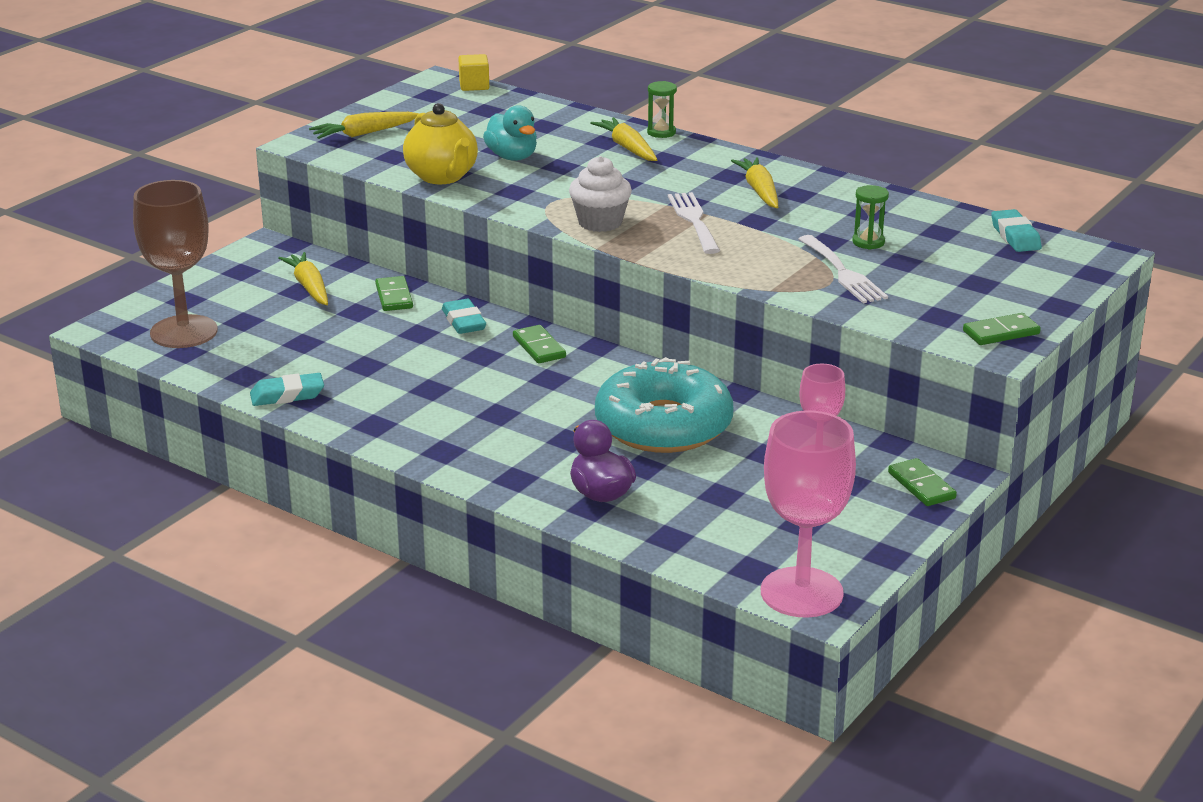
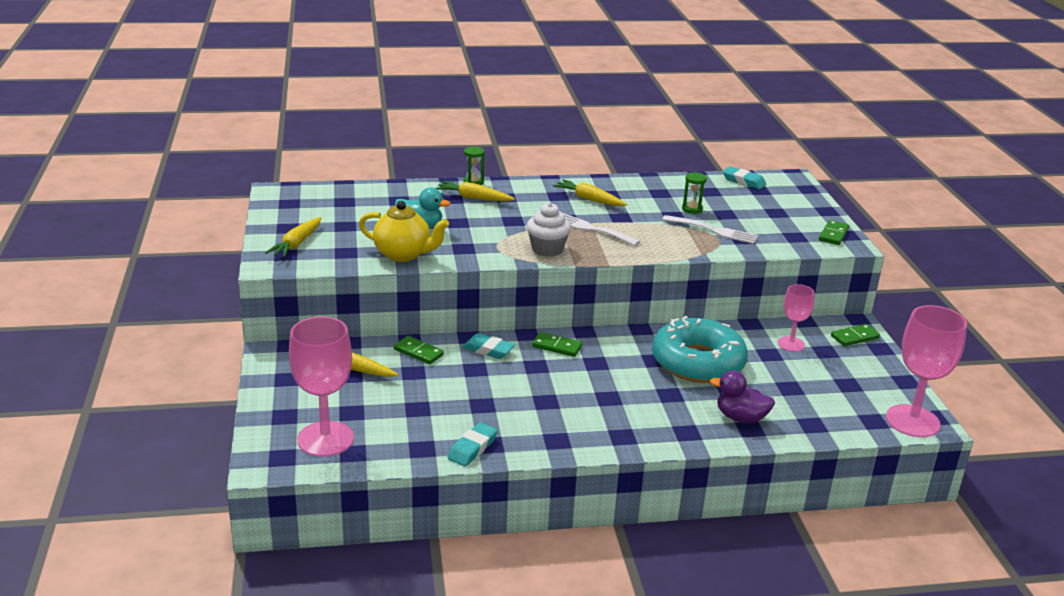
camera: 45 degrees left, 0 degrees up
(184, 332) = (325, 439): brown goblet -> pink goblet
(474, 86) = (306, 188): yellow cube -> none
(921, 485) = (854, 337): green domino -> green domino turned 45 degrees counterclockwise

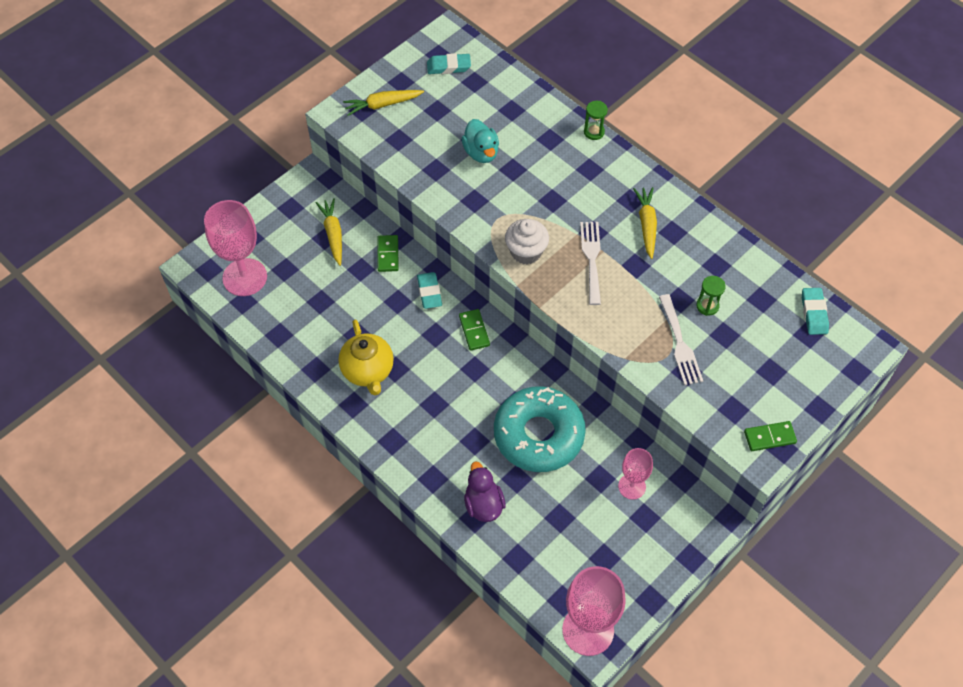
camera: 55 degrees right, 30 degrees up
(403, 254) = (428, 173): yellow teapot -> yellow teapot (368, 371)
(472, 448) = (302, 362): turquoise eraser -> turquoise eraser (448, 66)
(473, 198) = (565, 151): yellow carrot -> none
(854, 337) = (691, 529): green domino -> none

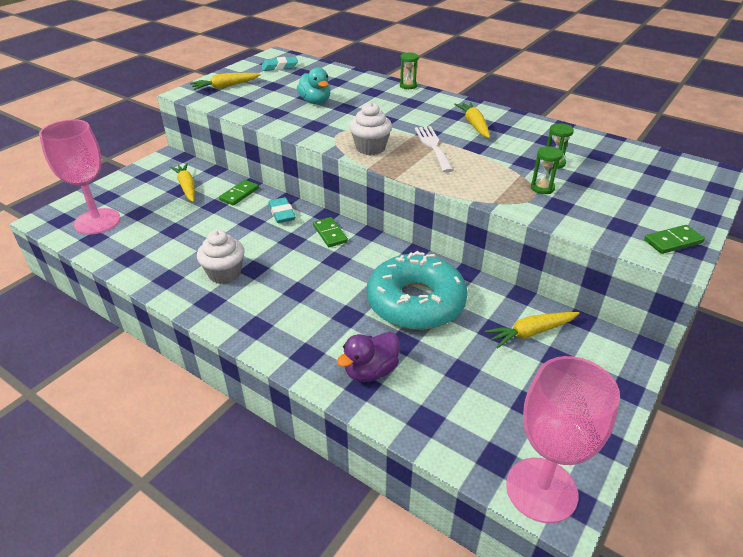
camera: 10 degrees left, 20 degrees down
(368, 371) = (225, 274): yellow teapot -> white cupcake
(387, 254) = (239, 194): green domino -> green domino turned 45 degrees clockwise
(483, 504) = (371, 371): purple duck -> purple duck turned 105 degrees counterclockwise
(632, 486) = (531, 333): pink goblet -> yellow carrot
(680, 344) = (542, 188): white fork -> green hourglass
(814, 313) = (652, 158): turquoise eraser -> none

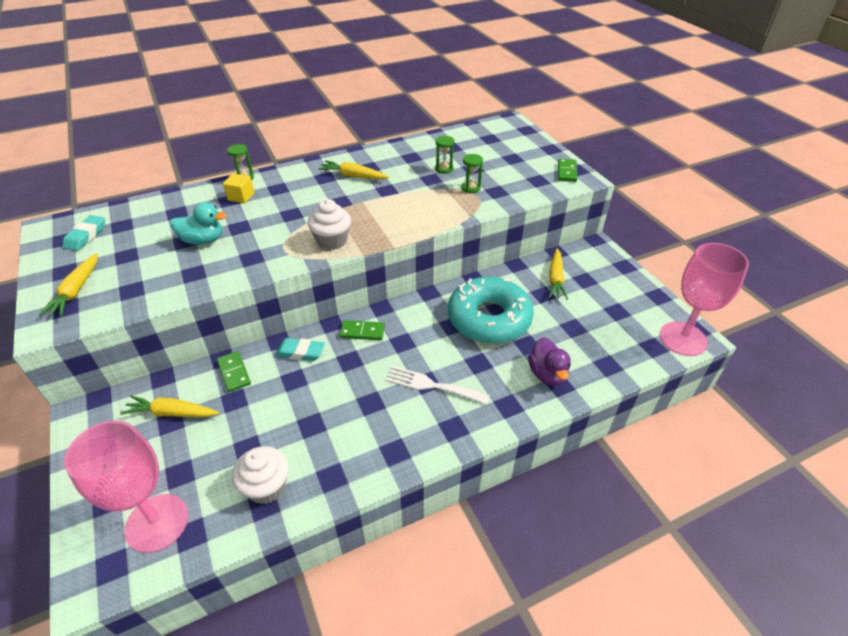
camera: 60 degrees left, 5 degrees up
(225, 274) = (361, 427): white cupcake -> white cupcake (266, 487)
(382, 94) = (241, 197): none -> yellow cube
(433, 146) = (365, 208): white fork -> white fork (431, 385)

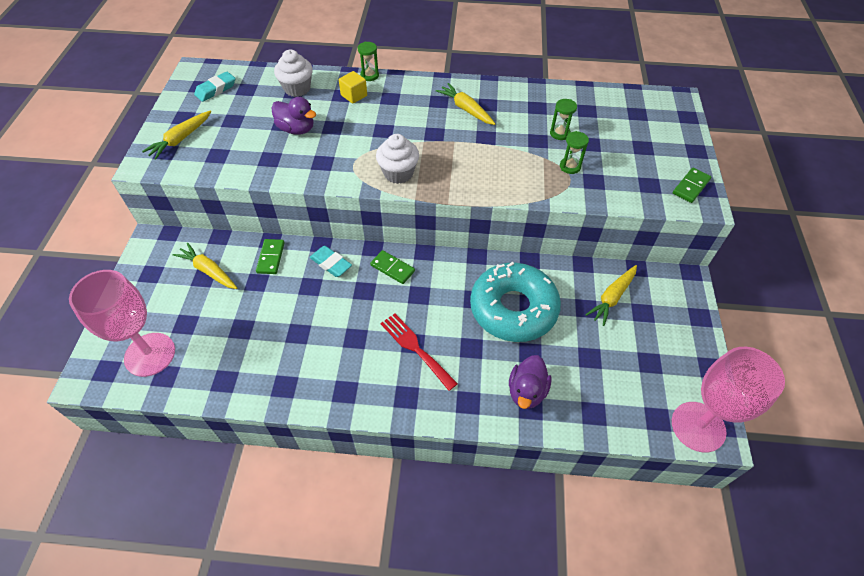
camera: 30 degrees right, 10 degrees up
(203, 240) = (296, 129): turquoise duck -> purple duck
(266, 487) = (234, 367): white cupcake -> white cupcake (297, 89)
(431, 385) = (415, 348): white fork -> red fork

